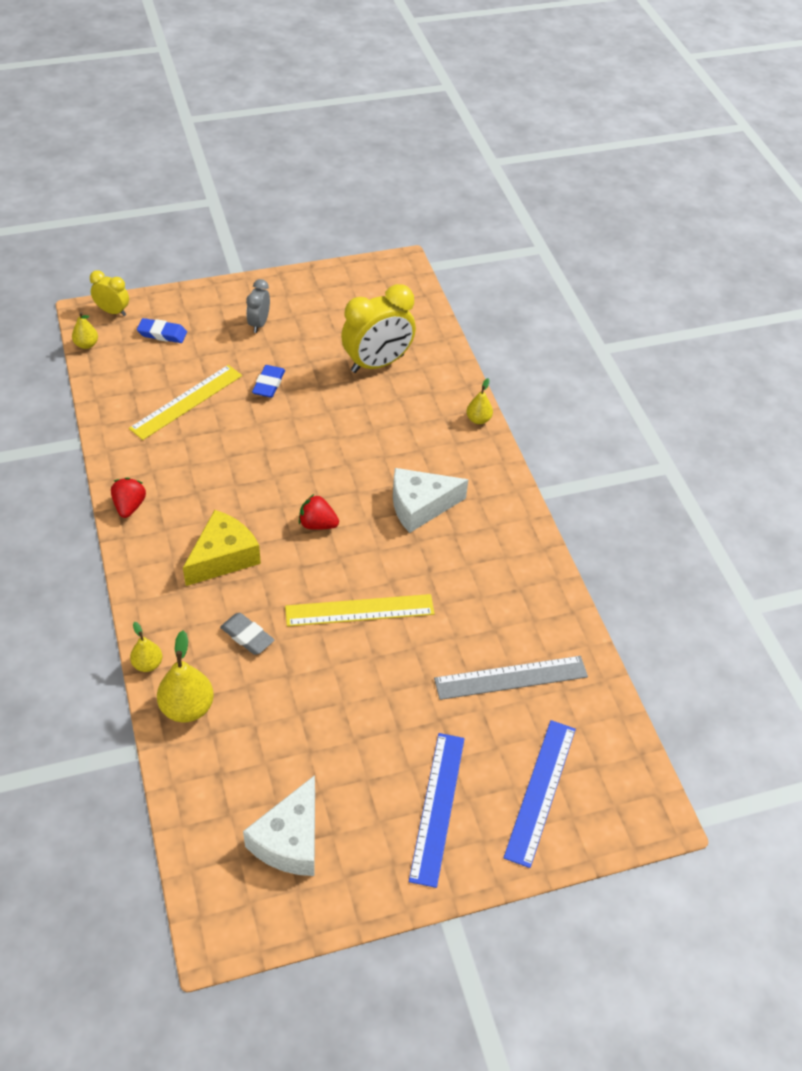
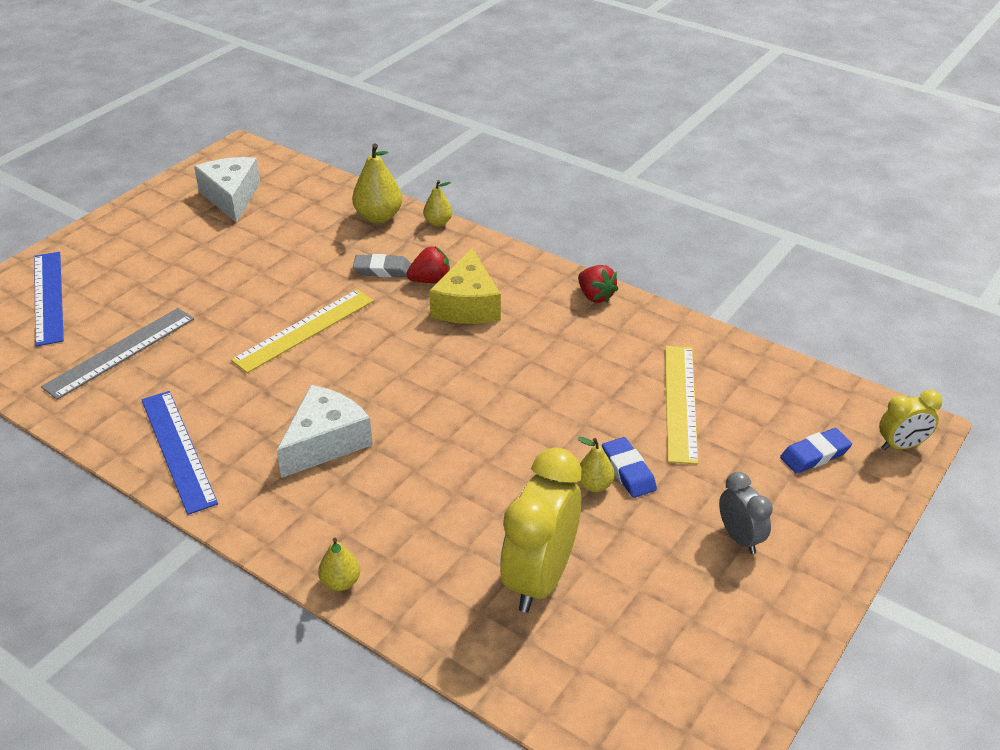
camera: 145 degrees right, 10 degrees down
(86, 344) = (859, 396): yellow pear -> yellow pear (594, 485)
(317, 524) = (413, 371): red strawberry -> red strawberry (430, 280)
(437, 807) = (132, 254): blue ruler -> blue ruler (178, 450)

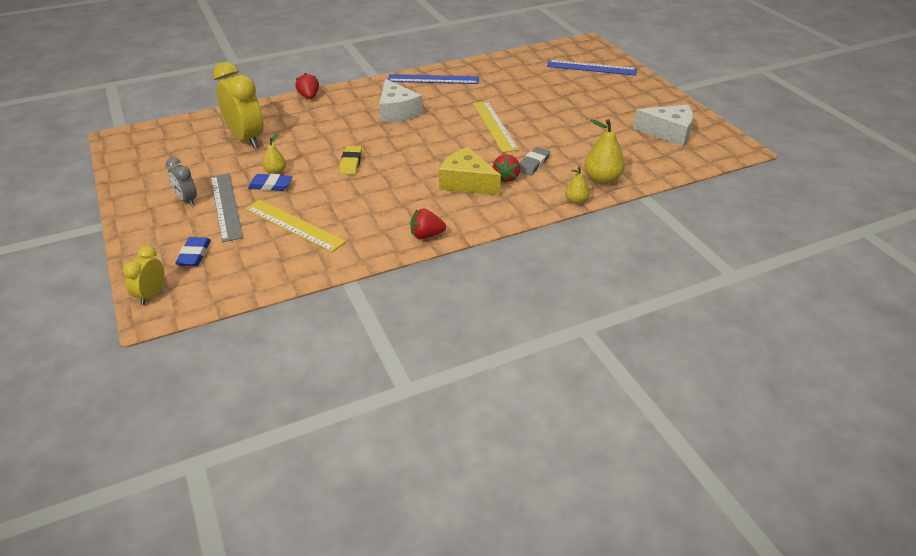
camera: 120 degrees right, 0 degrees up
(120, 352) = (523, 78): grey ruler -> grey ruler (226, 206)
(341, 582) = (309, 97): yellow pear -> red strawberry
(507, 421) = (351, 163): none -> yellow eraser
(740, 538) = (187, 200): grey clock -> grey clock turned 45 degrees clockwise

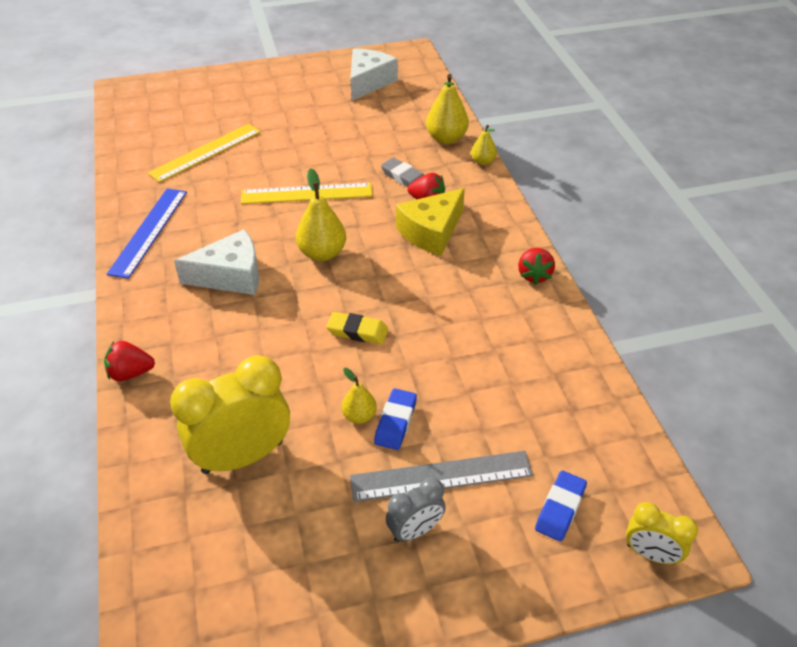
camera: 80 degrees left, 5 degrees up
(194, 255) = (560, 508): blue eraser -> blue eraser turned 75 degrees counterclockwise
(294, 225) = (500, 395): yellow ruler -> yellow ruler (206, 152)
(428, 140) = (322, 253): none -> yellow pear
(591, 68) = (195, 99): blue ruler -> none

